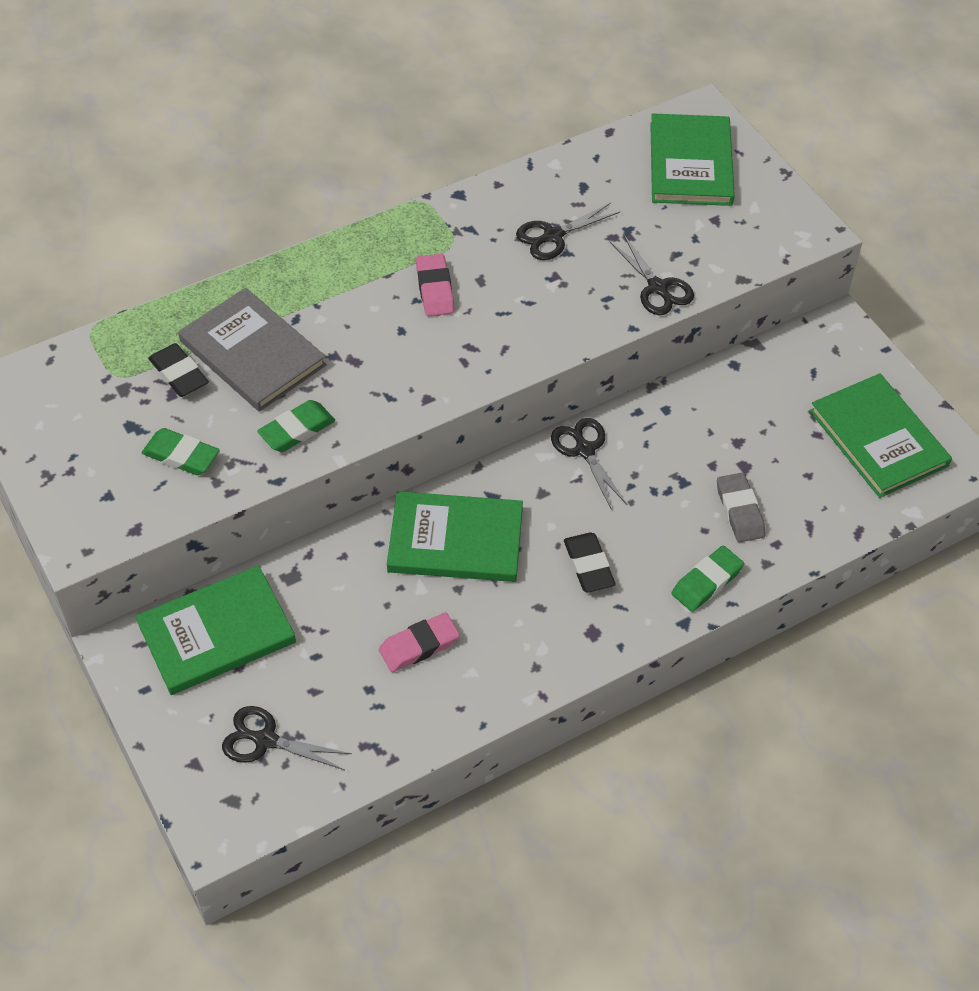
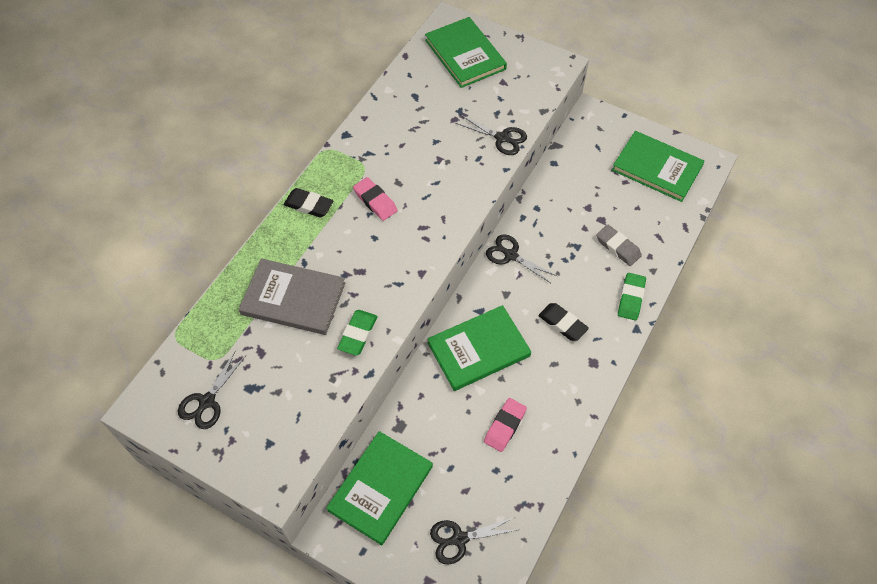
camera: 30 degrees left, 5 degrees up
(179, 374) = (256, 337): black eraser -> black eraser (309, 205)
(181, 456) = (297, 390): green eraser -> none
(553, 236) = (420, 135): black scissors -> black scissors (207, 401)

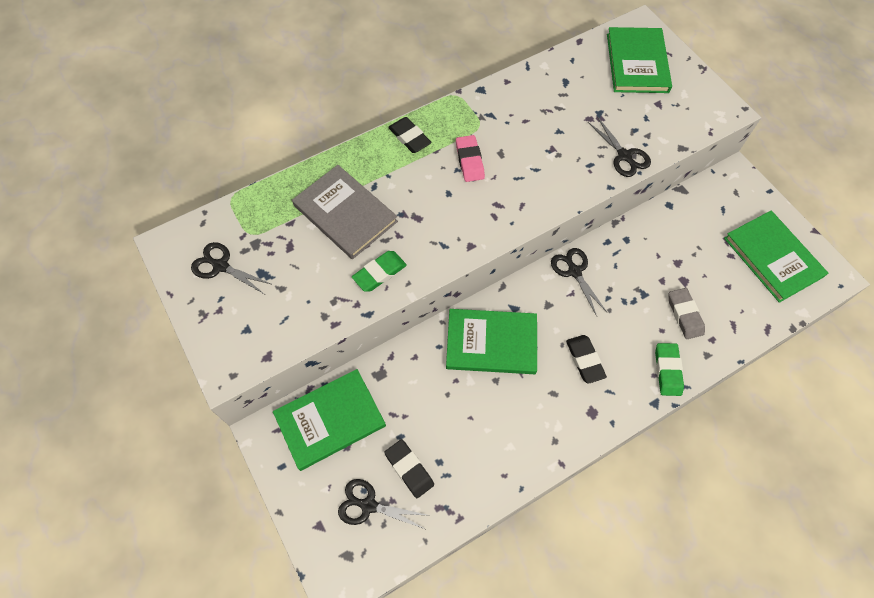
camera: 30 degrees right, 5 degrees up
(207, 401) = (221, 266): black scissors -> black scissors turned 60 degrees clockwise
(475, 490) = (409, 469): none -> black eraser
(505, 426) = (472, 426): pink eraser -> none
(631, 298) = (667, 370): green eraser -> green eraser turned 45 degrees counterclockwise

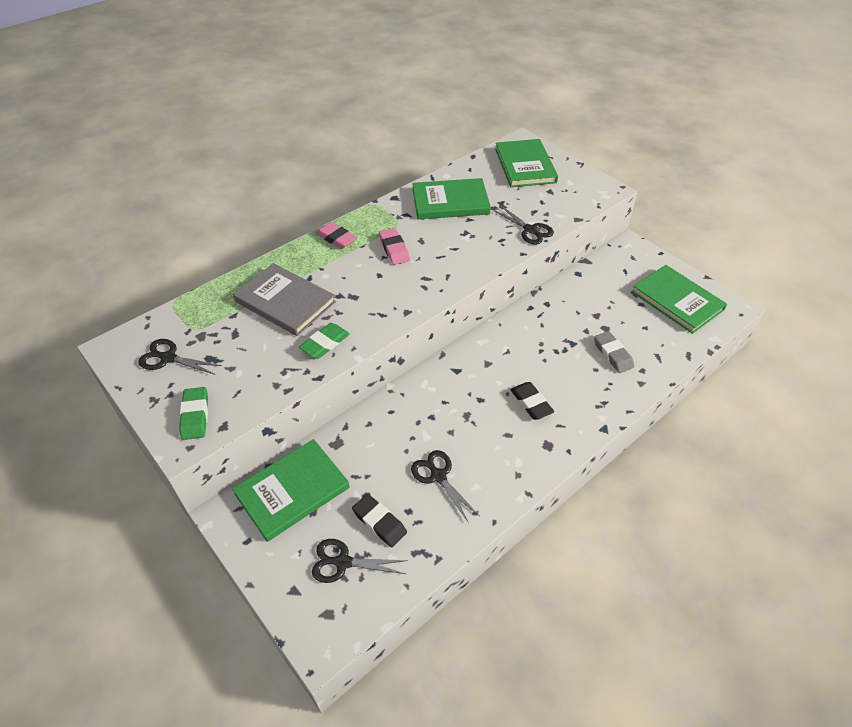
camera: 10 degrees left, 15 degrees down
(409, 138) = (336, 238): black eraser -> pink eraser
(491, 343) = (440, 401): green book -> green book (450, 202)
(574, 271) = (506, 334): black scissors -> black scissors (438, 476)
(667, 370) = (609, 400): green eraser -> green eraser (195, 416)

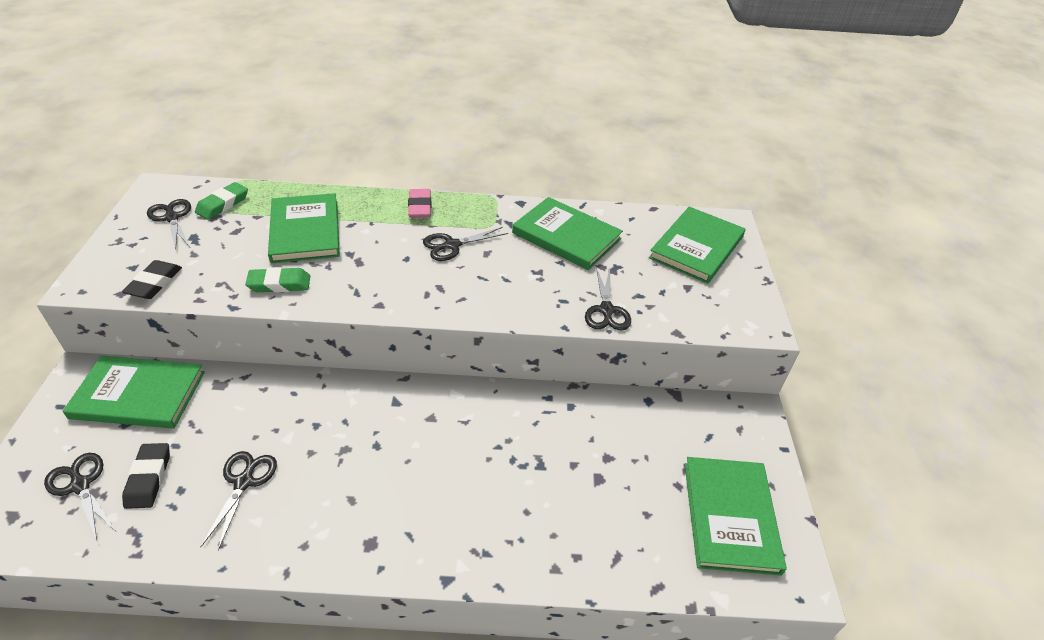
camera: 40 degrees right, 5 degrees down
(195, 416) = (120, 271): green eraser -> green eraser (223, 204)
(285, 302) = (305, 231): grey book -> green book
(394, 249) = (452, 245): pink eraser -> black scissors
(531, 403) = (415, 489): black eraser -> black eraser (154, 283)
(613, 354) = (567, 512): grey eraser -> none

